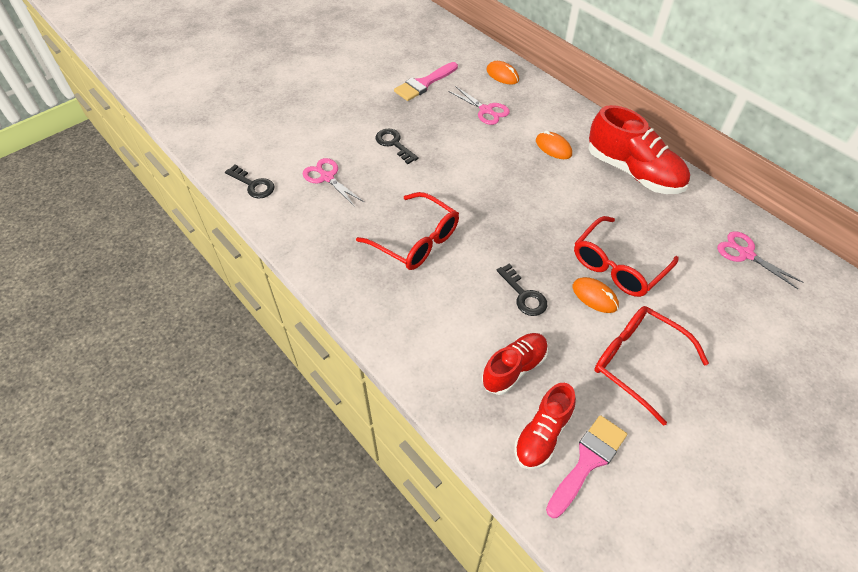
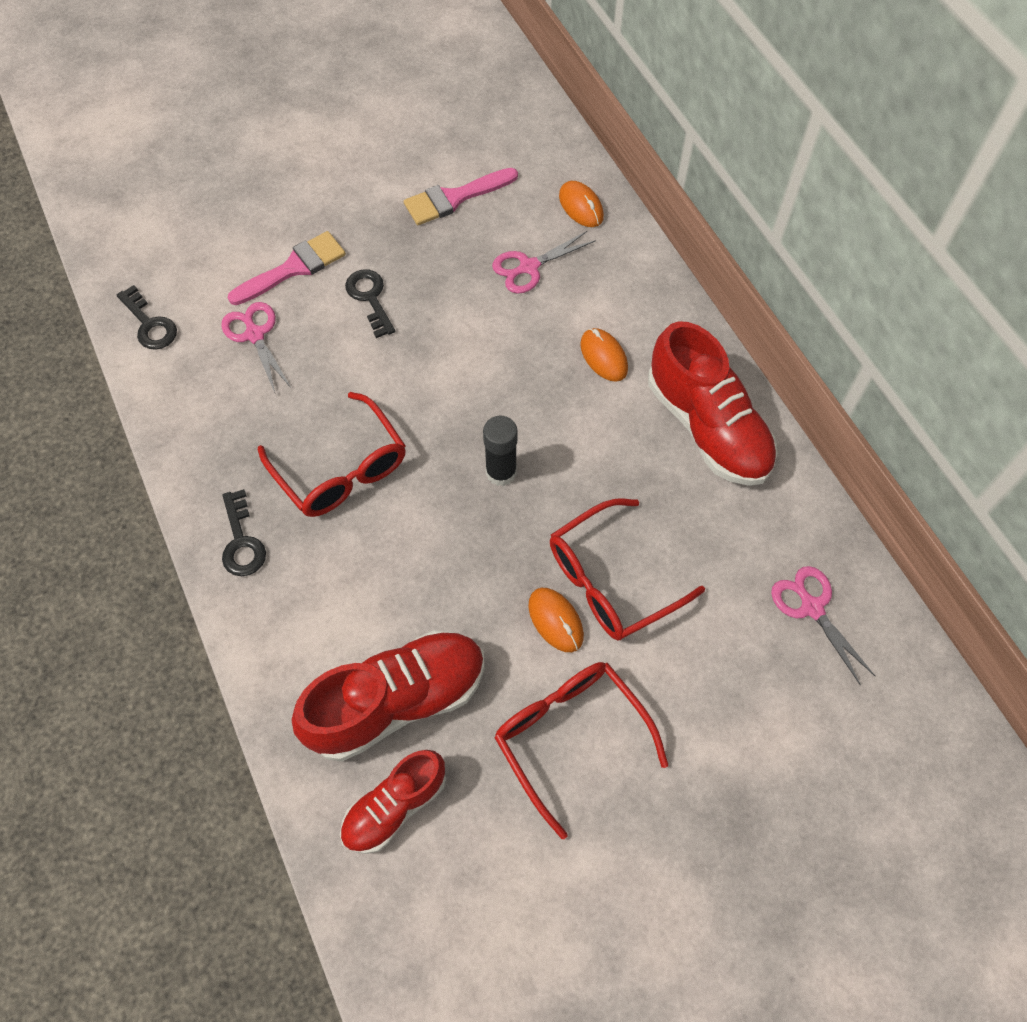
camera: 15 degrees right, 10 degrees up
(486, 110) = (529, 267): pink scissors -> pink scissors turned 90 degrees clockwise
(514, 368) = (397, 701): red shoe -> red shoe, size x1.64
(520, 221) = (501, 472): none -> black glue stick
(524, 295) = (456, 593): black key -> black key (241, 541)
(588, 461) = (439, 859): pink brush -> pink brush (294, 268)

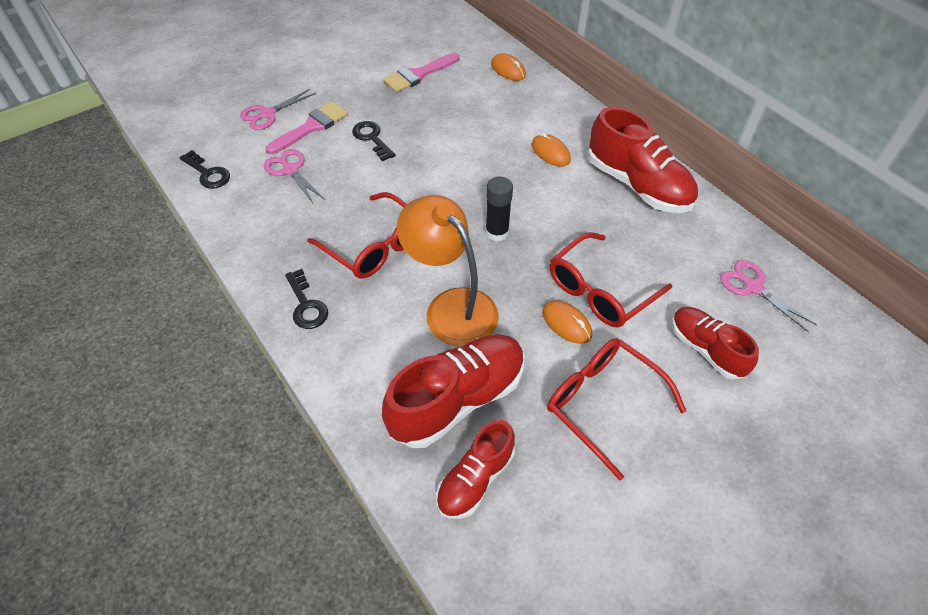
camera: 10 degrees left, 10 degrees down
(418, 573) = (451, 307): none -> orange lamp
(529, 267) = (482, 107): pink scissors -> pink scissors (267, 114)
(721, 686) = (706, 349): none -> red shoe

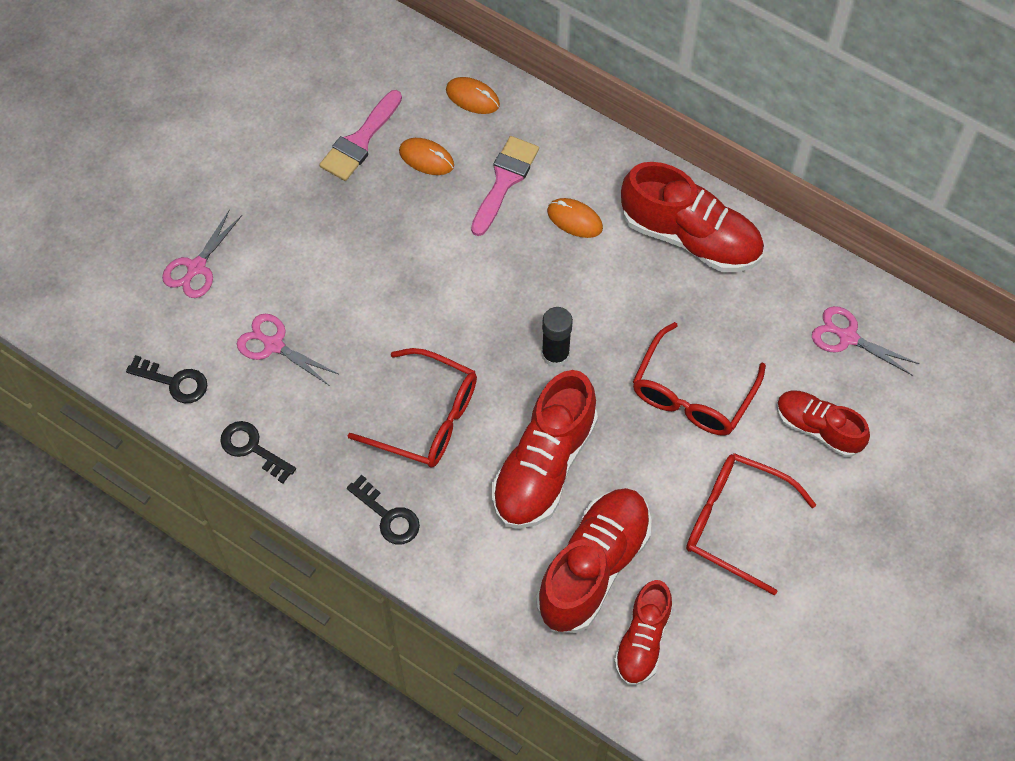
camera: 20 degrees left, 10 degrees up
(311, 127) = (265, 271): pink brush -> pink brush (505, 180)
(372, 138) = (349, 265): black key -> black key (252, 448)
(451, 307) = (544, 466): orange lamp -> red shoe
(566, 323) = (671, 446): orange mouse -> orange mouse (426, 158)

